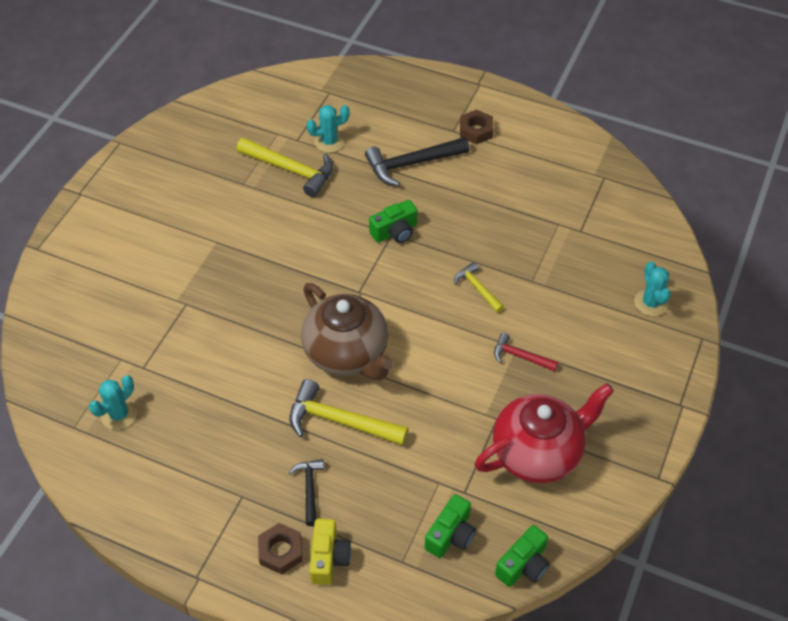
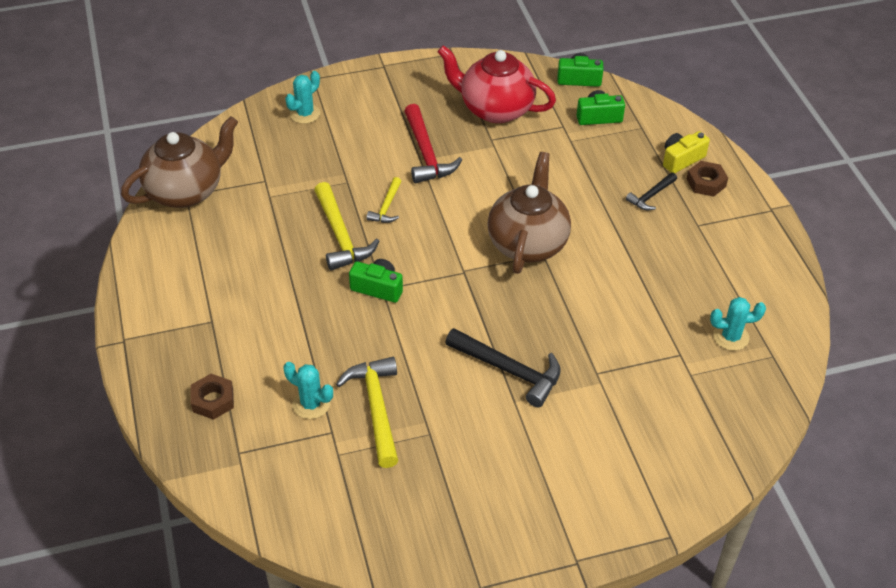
camera: 130 degrees left, 5 degrees down
(340, 421) = (585, 212): yellow hammer -> yellow hammer (340, 236)
(412, 164) = (284, 325): black hammer -> black hammer (509, 370)
(476, 131) = (197, 305): brown nut -> brown nut (213, 400)
(520, 356) = (426, 153): red hammer -> red hammer, size x1.78
(609, 180) = (186, 191): none -> brown teapot

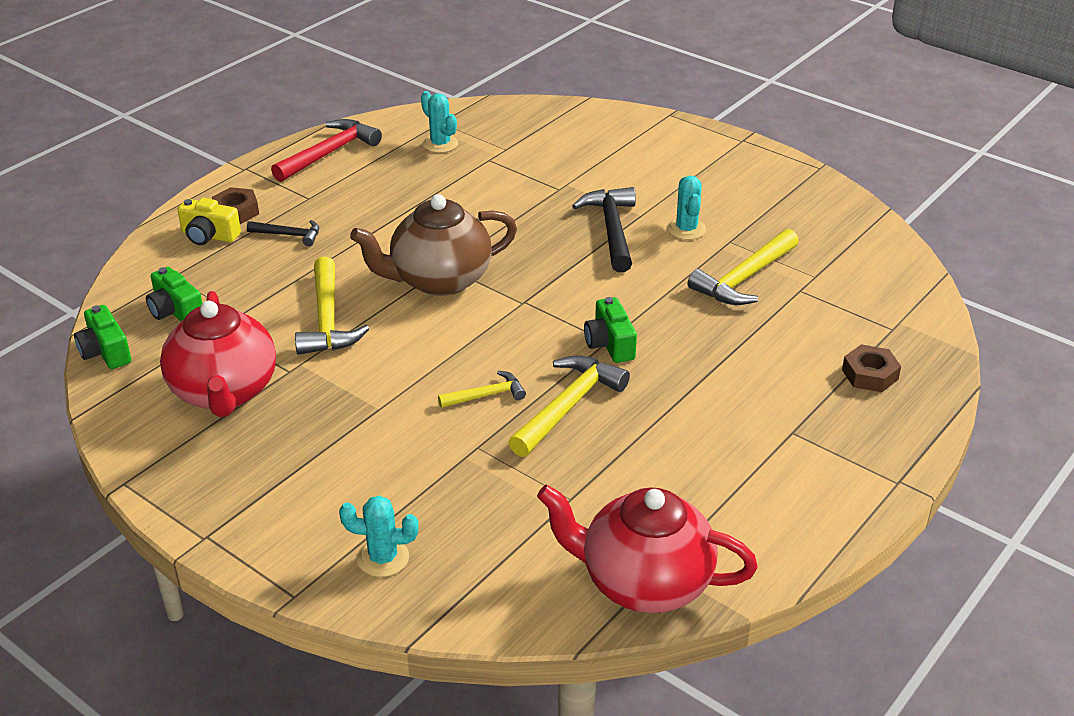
camera: 125 degrees left, 10 degrees down
(186, 191) = (643, 582): brown teapot -> red teapot
(311, 404) = (790, 315): turquoise cactus -> turquoise cactus (686, 229)
(426, 153) = (363, 409): red hammer -> red hammer (329, 153)
(529, 174) = (327, 320): none -> yellow hammer

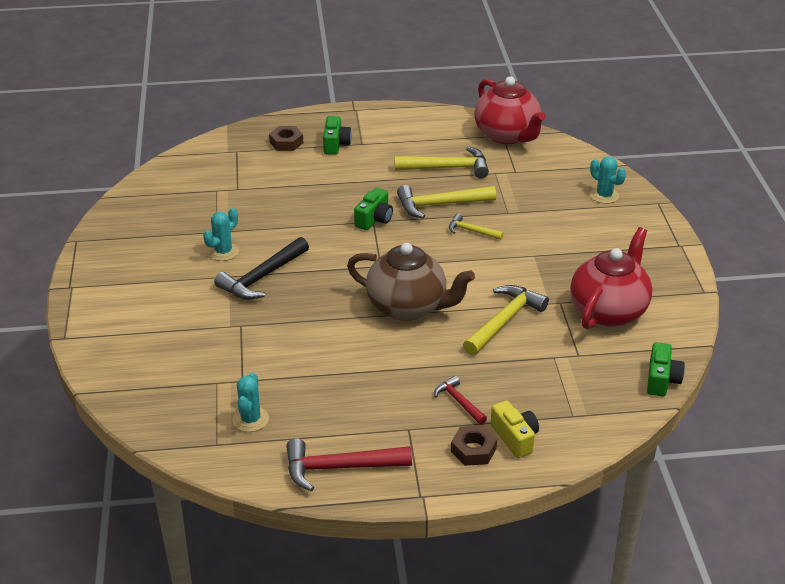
camera: 135 degrees left, 0 degrees up
(175, 311) = (593, 384): green camera -> green camera (335, 144)
(289, 235) = (459, 402): black hammer -> red hammer
(744, 278) = (250, 209): yellow hammer -> yellow hammer (447, 168)

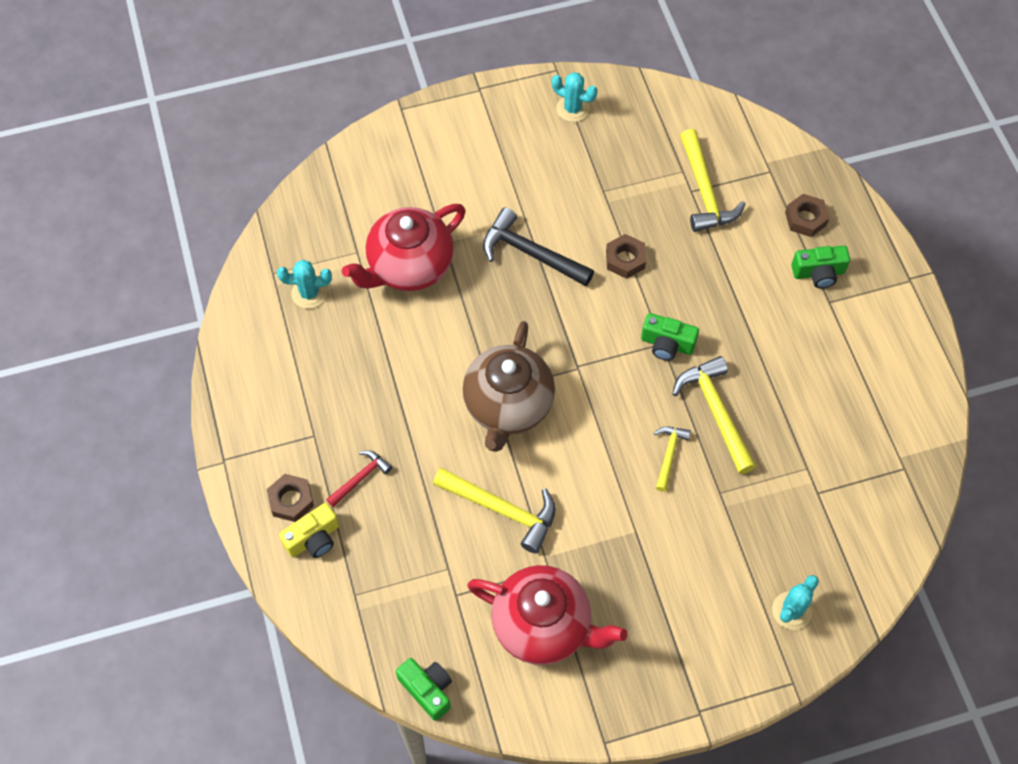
camera: 80 degrees right, 25 degrees up
(223, 252) = (567, 206): turquoise cactus -> turquoise cactus (572, 109)
(288, 229) = (625, 259): none -> brown nut
(339, 467) = (253, 383): red hammer -> none
(447, 168) = (802, 410): yellow hammer -> yellow hammer (704, 191)
(507, 135) = (906, 474): red teapot -> red teapot (409, 267)
(661, 380) = (427, 690): green camera -> green camera turned 135 degrees counterclockwise

